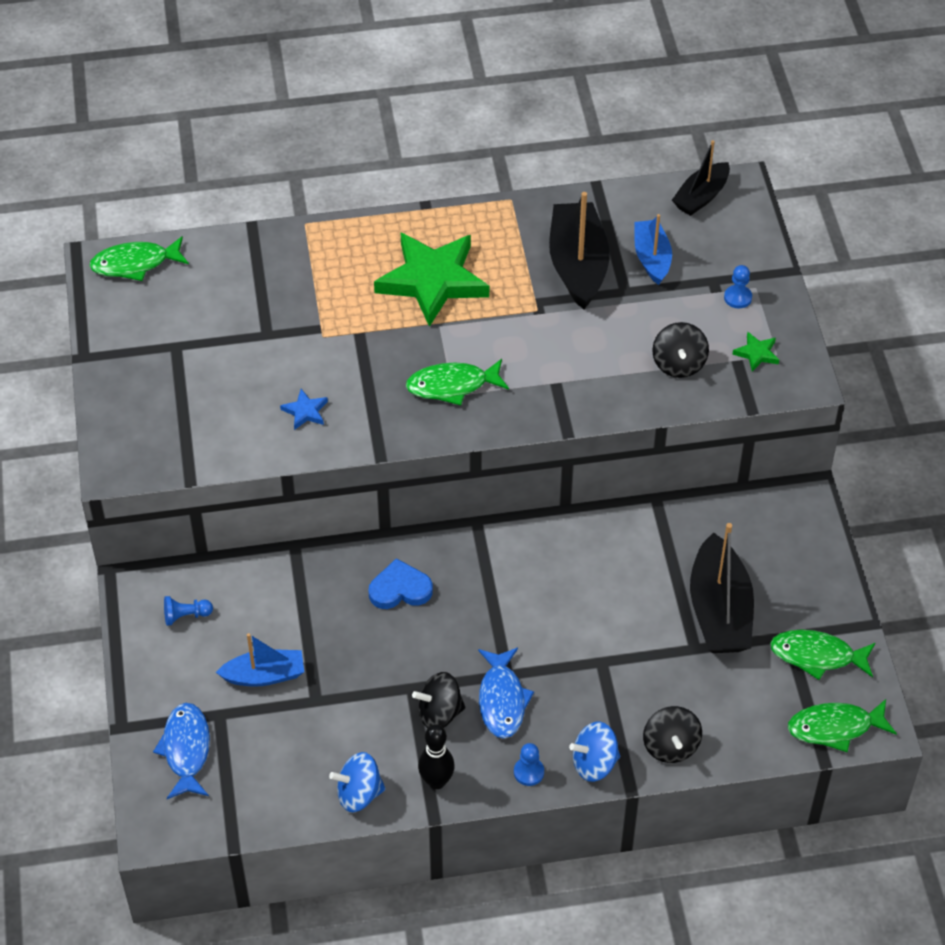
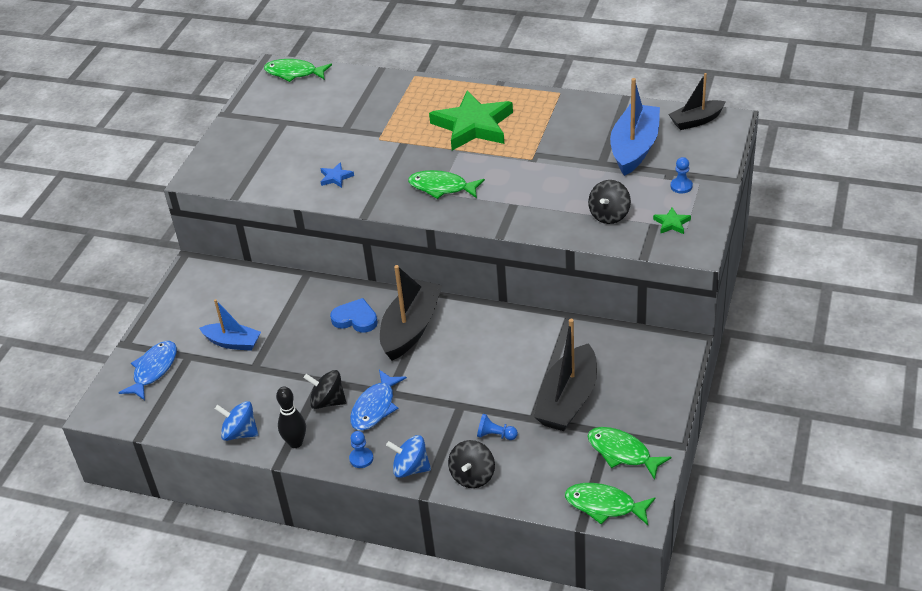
camera: 30 degrees right, 10 degrees down
(186, 616) = (211, 293): blue pawn -> blue pawn (495, 435)
(578, 265) = (579, 140): black boat -> black boat (411, 328)
(652, 258) = (634, 148): blue boat -> blue boat, size x1.64

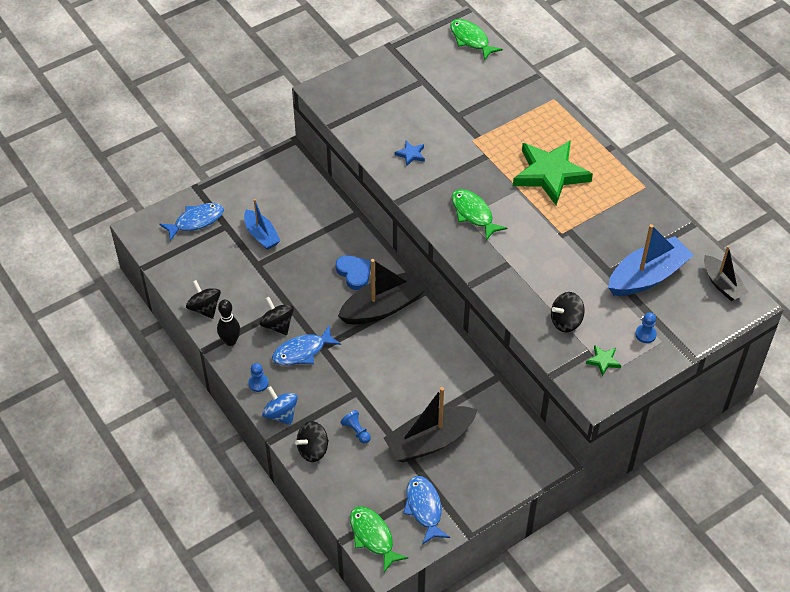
camera: 35 degrees right, 10 degrees up
(240, 433) = (205, 308): blue spinning top -> black spinning top
(622, 453) = (424, 508): green fish -> blue fish
(696, 121) = (722, 284): black boat -> black boat turned 135 degrees counterclockwise

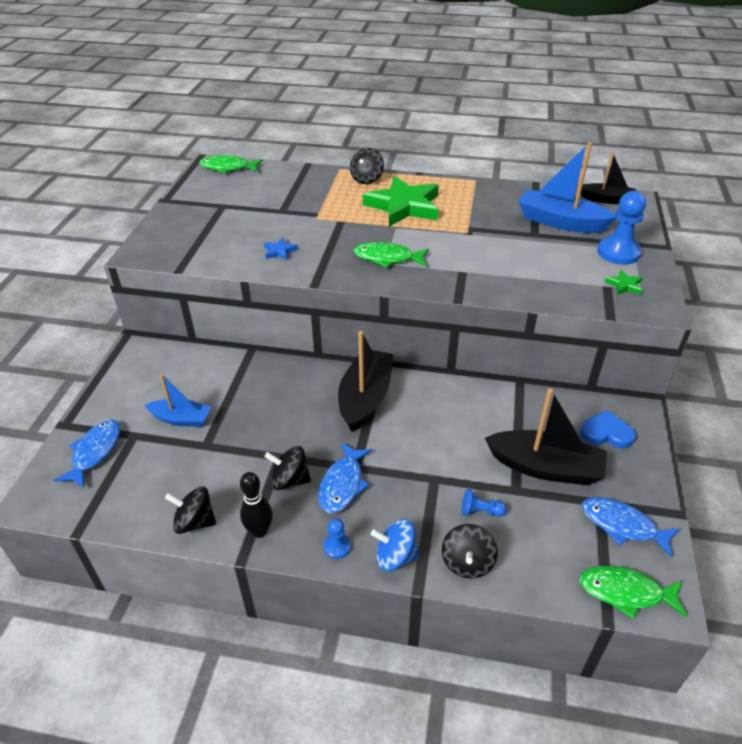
camera: 45 degrees left, 10 degrees down
(354, 273) = (307, 390): blue heart -> blue heart (606, 433)
(429, 441) = (545, 467): black boat -> black boat turned 90 degrees counterclockwise
(566, 321) = (560, 279): black spinning top -> black spinning top (367, 179)
(645, 334) = (618, 252): blue pawn -> blue pawn, size x1.97
(647, 276) = (560, 222): blue boat -> blue boat turned 75 degrees counterclockwise

